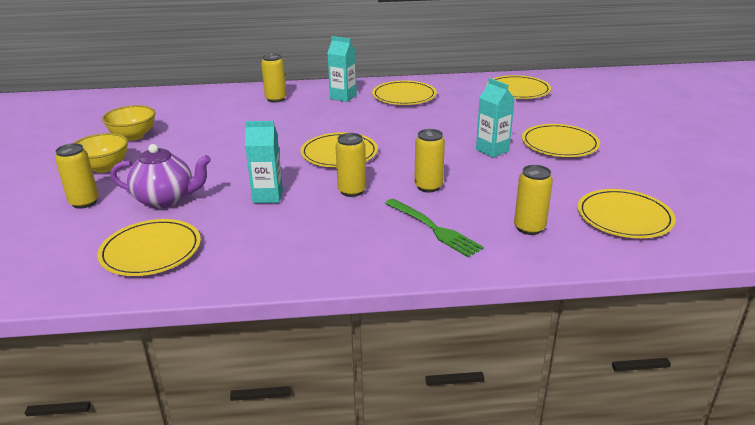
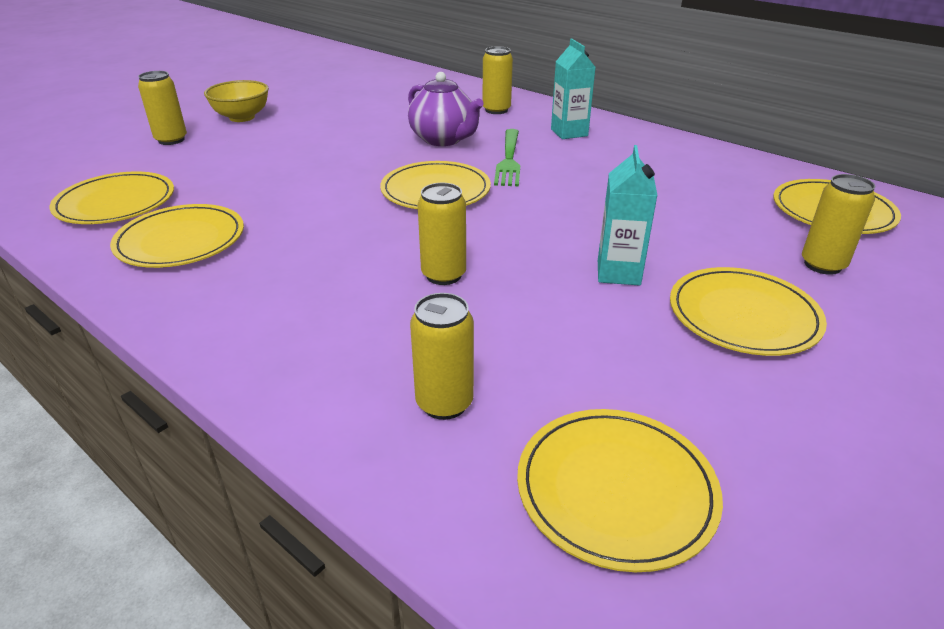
camera: 45 degrees right, 5 degrees up
(133, 136) = (314, 100): yellow bowl -> none
(166, 199) = (217, 164): purple teapot -> purple teapot (443, 139)
(268, 196) = (286, 201): turquoise carton -> none
(352, 191) = (361, 236): yellow can -> yellow can (822, 265)
(404, 96) = (644, 157): yellow plate -> yellow plate (180, 240)
(434, 229) = (342, 328): green fork -> green fork (509, 160)

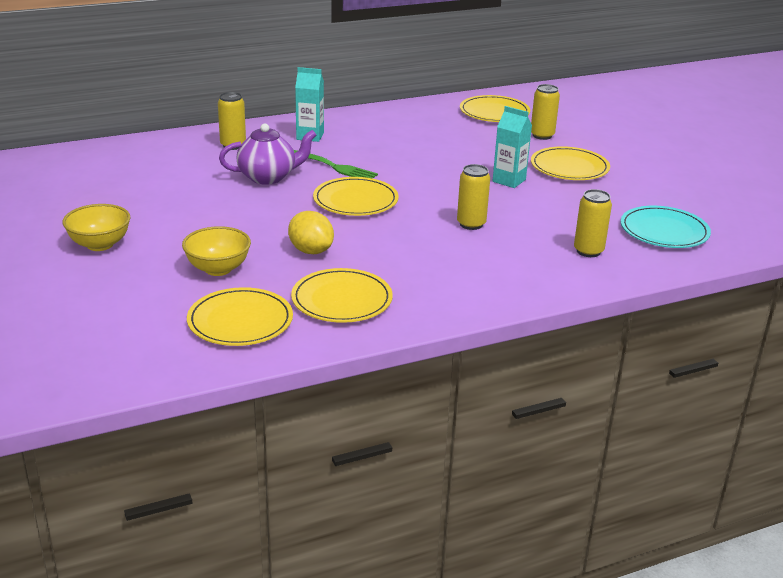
camera: 65 degrees left, 5 degrees down
(171, 140) = (116, 284): yellow can -> none
(222, 168) = (218, 269): none -> yellow bowl
(289, 198) = (311, 251): none -> yellow lemon
(616, 489) = (664, 231): yellow plate -> turquoise plate

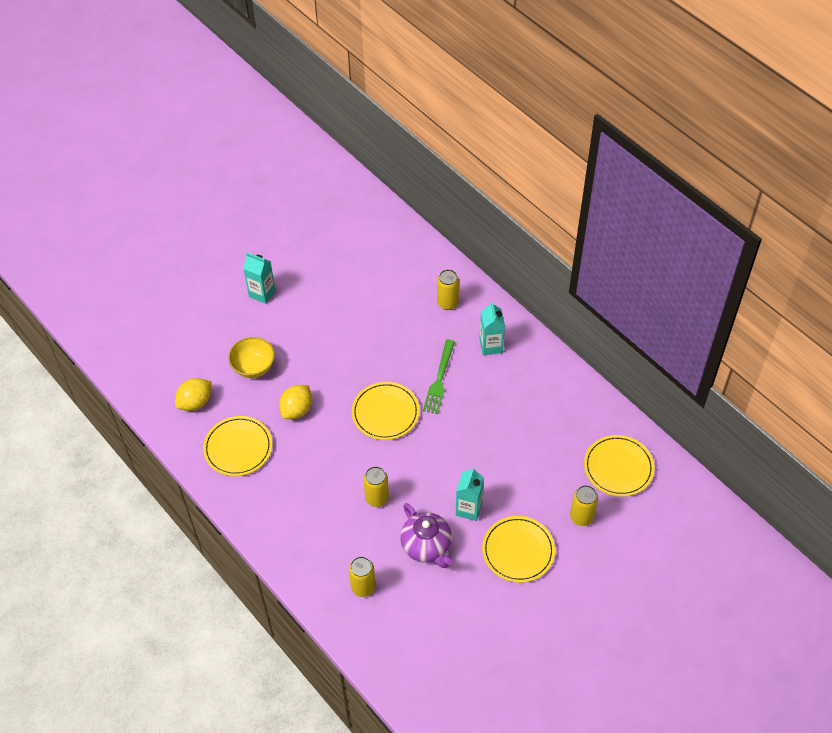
camera: 75 degrees right, 25 degrees up
(100, 244) = (262, 293): yellow bowl -> turquoise carton
(240, 321) = (195, 402): yellow plate -> yellow lemon
(268, 177) = (401, 345): purple teapot -> purple teapot (427, 546)
(664, 231) = (420, 640): turquoise plate -> none

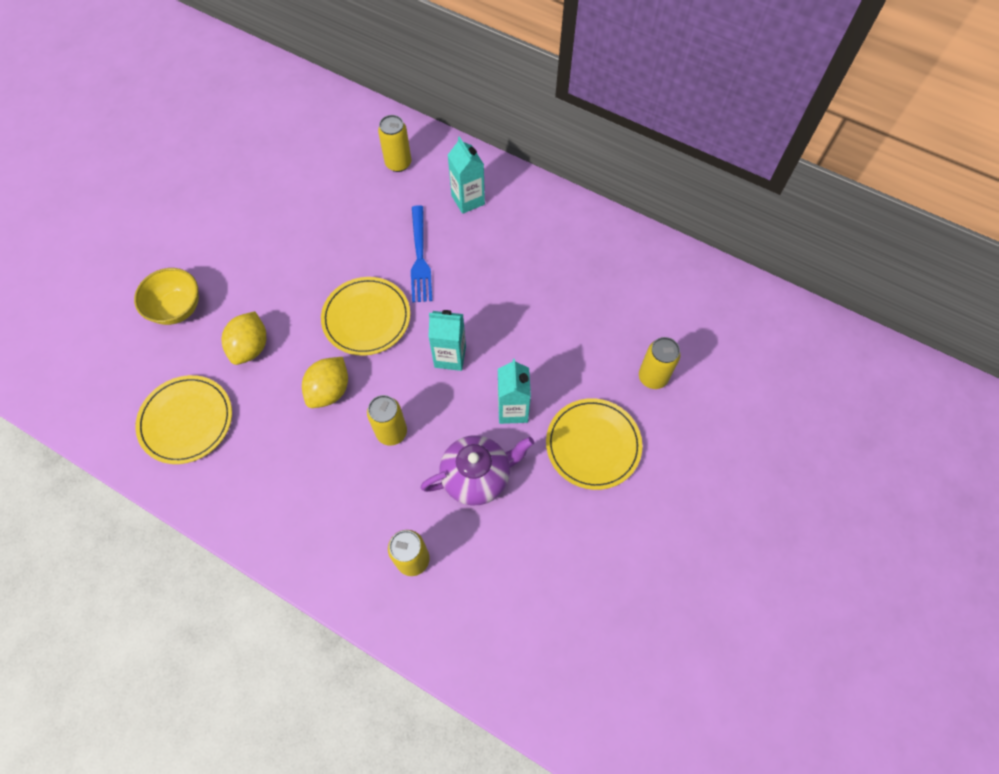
camera: 20 degrees left, 10 degrees up
(195, 402) = (111, 377): yellow lemon -> yellow lemon (329, 390)
(262, 293) = (161, 212): turquoise carton -> turquoise carton (450, 357)
(427, 546) = (477, 476): purple teapot -> purple teapot turned 60 degrees counterclockwise
(439, 380) = (420, 258): green fork -> blue fork
(618, 467) = (672, 302): yellow plate -> none

